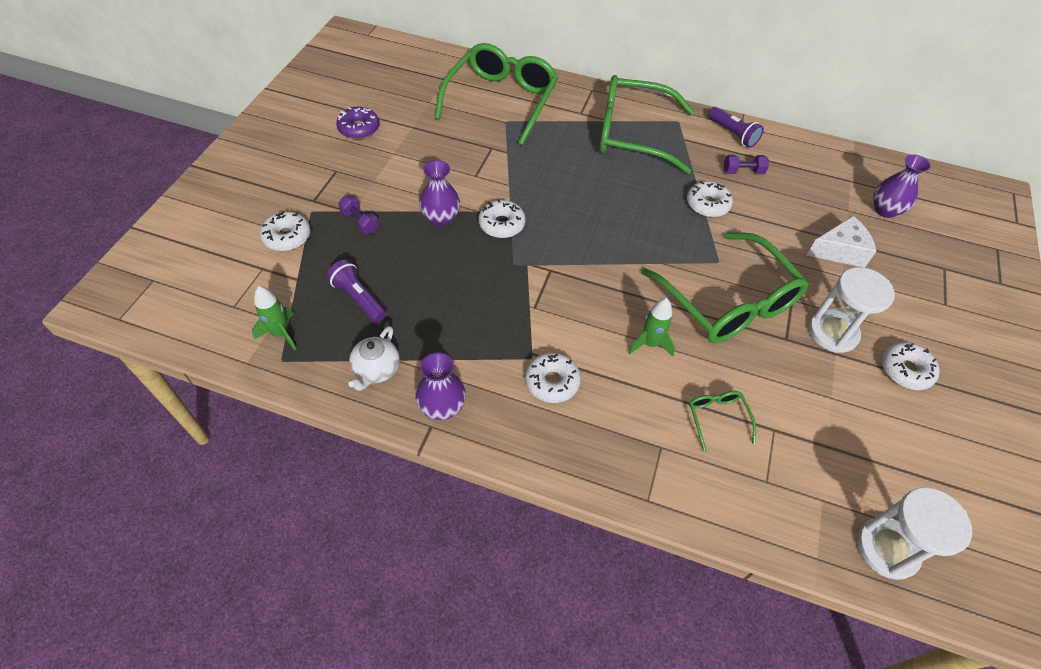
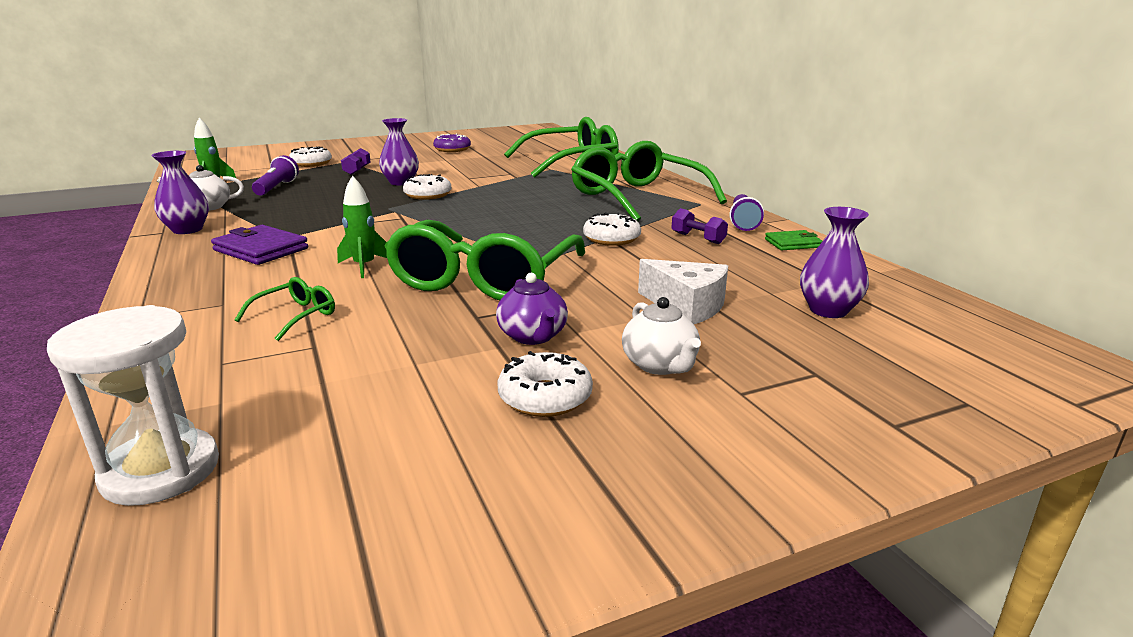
camera: 50 degrees right, 30 degrees down
(552, 382) = (261, 249): white donut -> purple wallet
(786, 146) = (792, 243): none -> green wallet
(832, 332) = (533, 336): white hourglass -> purple teapot
(901, 310) = (660, 365): none -> white teapot

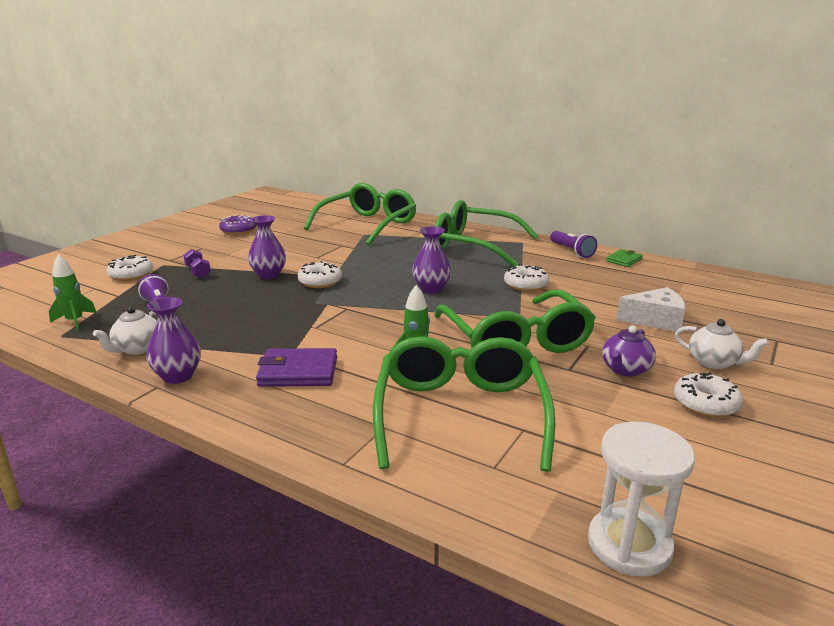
camera: 35 degrees left, 0 degrees up
(295, 316) = (460, 414): green glasses -> green glasses, size x2.44
(533, 336) = (625, 370): purple teapot -> purple teapot turned 90 degrees clockwise
(698, 238) = (571, 270): purple dumbbell -> none
(828, 310) = (717, 300): purple vase -> purple vase (431, 289)

